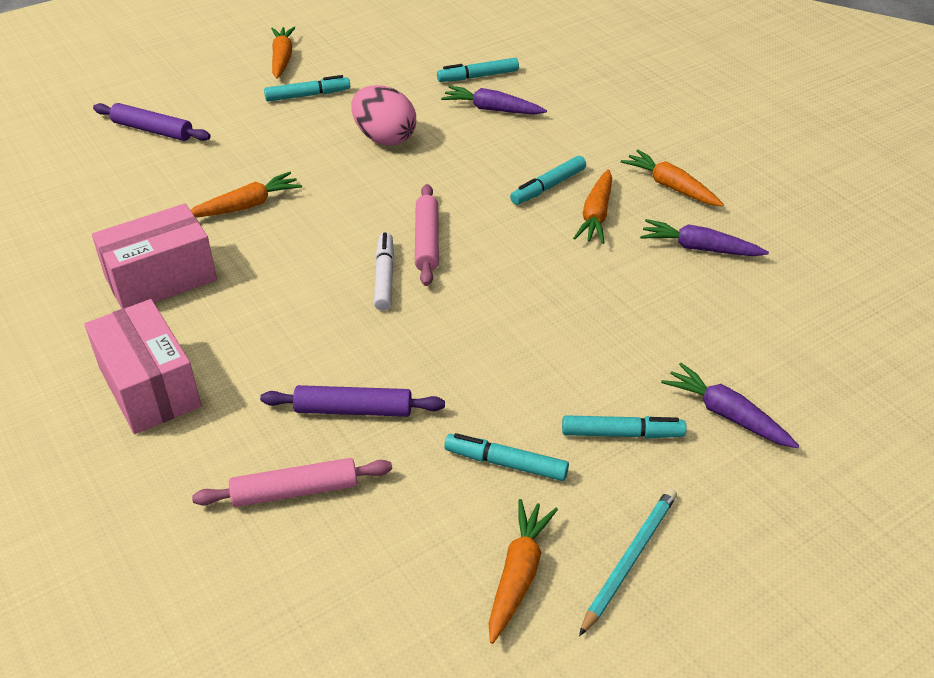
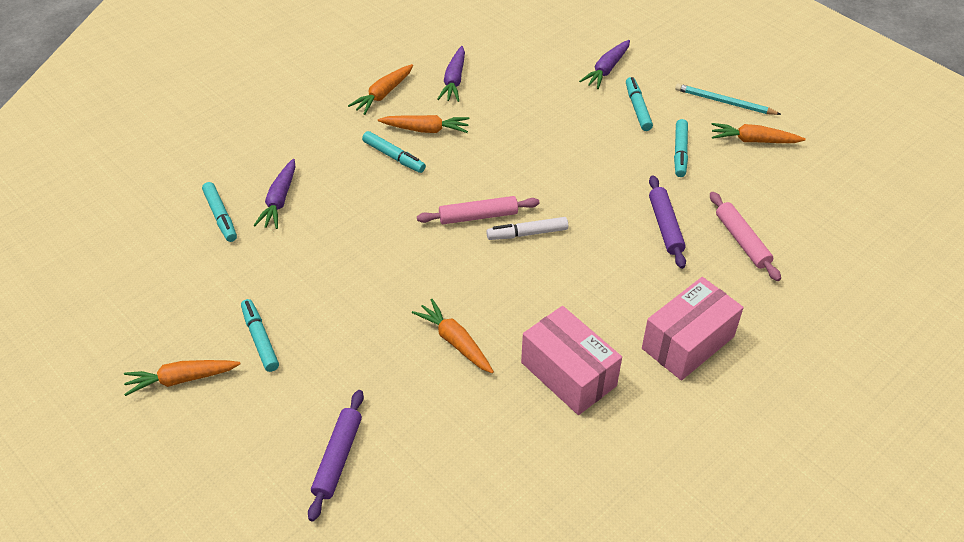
camera: 100 degrees left, 5 degrees up
(384, 138) = (334, 266): pink egg -> none

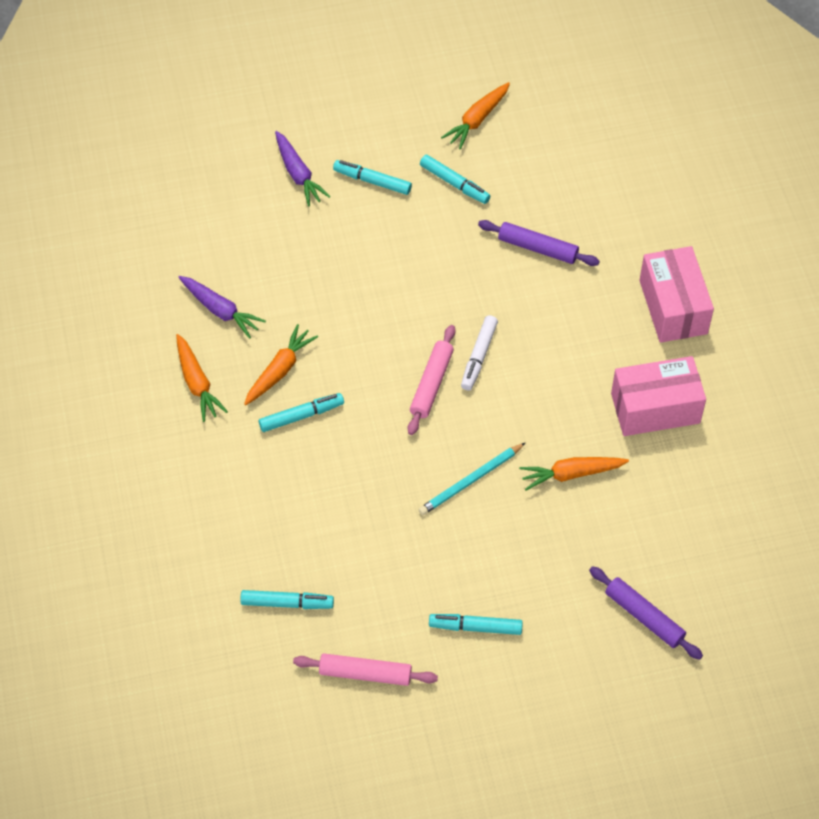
camera: 60 degrees left, 10 degrees up
(181, 379) = (485, 709): orange carrot -> none
(279, 200) = (298, 542): purple carrot -> none
(724, 102) = (412, 110): turquoise pencil -> turquoise pencil (470, 481)
(742, 241) = (590, 203): pink rolling pin -> pink rolling pin (365, 673)

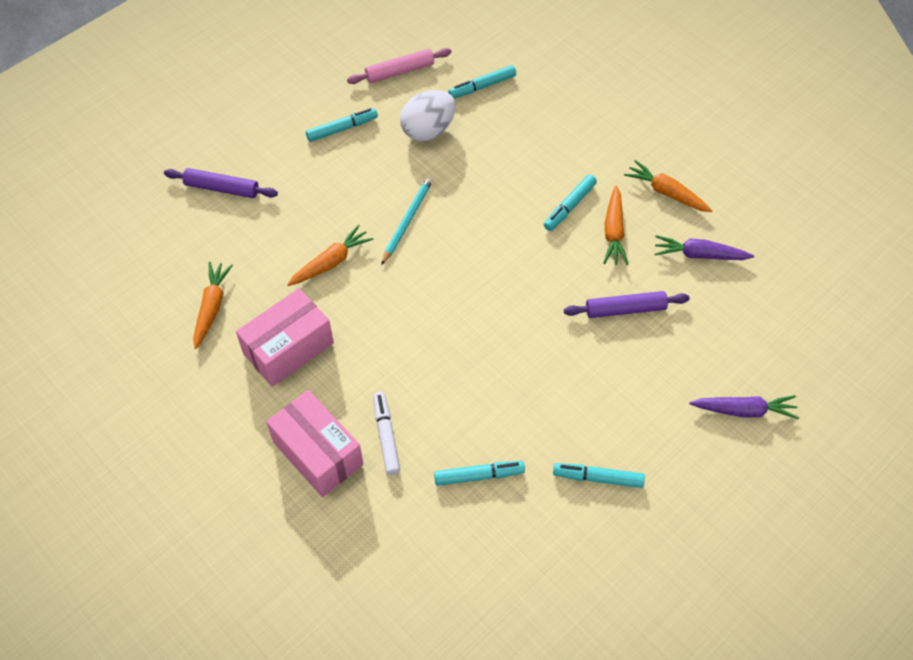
camera: 150 degrees right, 0 degrees up
(298, 174) = (744, 410): purple carrot -> purple carrot turned 150 degrees clockwise
(372, 181) = (674, 439): turquoise marker -> turquoise marker (479, 476)
(383, 576) = (428, 130): none -> white egg
(431, 384) = (487, 278): pink rolling pin -> none
(477, 120) = (627, 566): orange carrot -> orange carrot (212, 307)
(478, 356) = (464, 320): white marker -> white marker (386, 436)
(537, 248) = (476, 449): purple rolling pin -> purple rolling pin (625, 309)

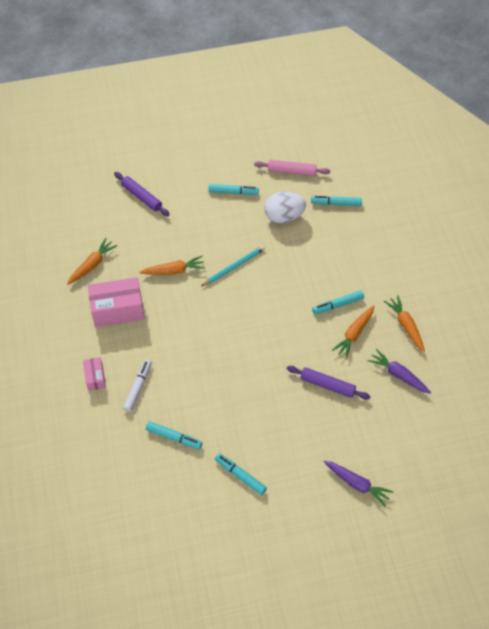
camera: 30 degrees right, 0 degrees up
(318, 453) = (95, 377): pink box -> pink box, size x0.52

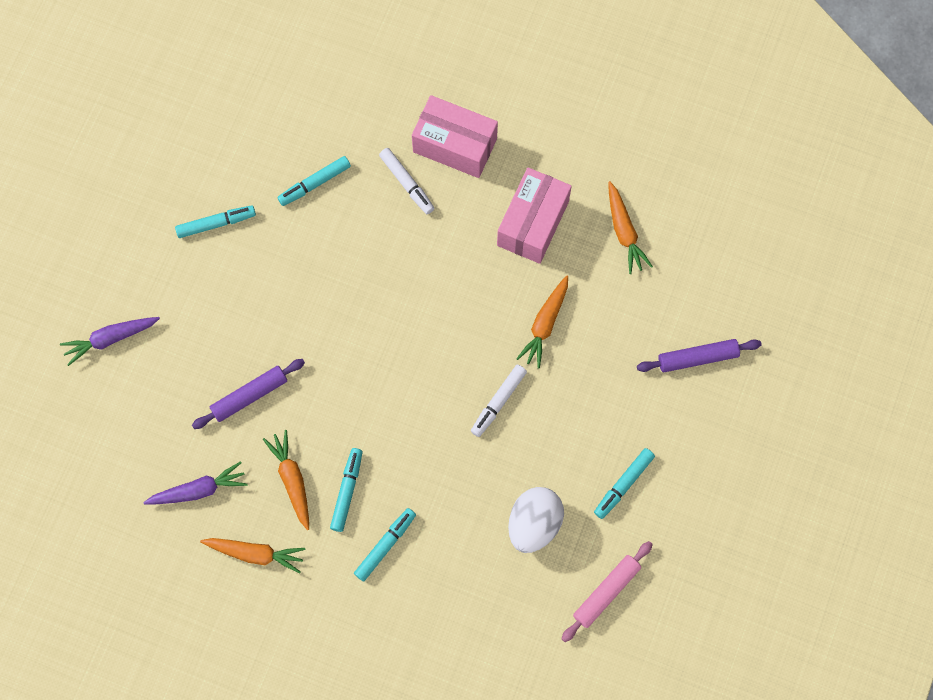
camera: 125 degrees right, 15 degrees up
(95, 377) = (455, 145): pink box -> pink box, size x1.91
(234, 267) = (498, 402): turquoise pencil -> white marker
(336, 203) = (506, 612): turquoise marker -> turquoise marker (385, 545)

